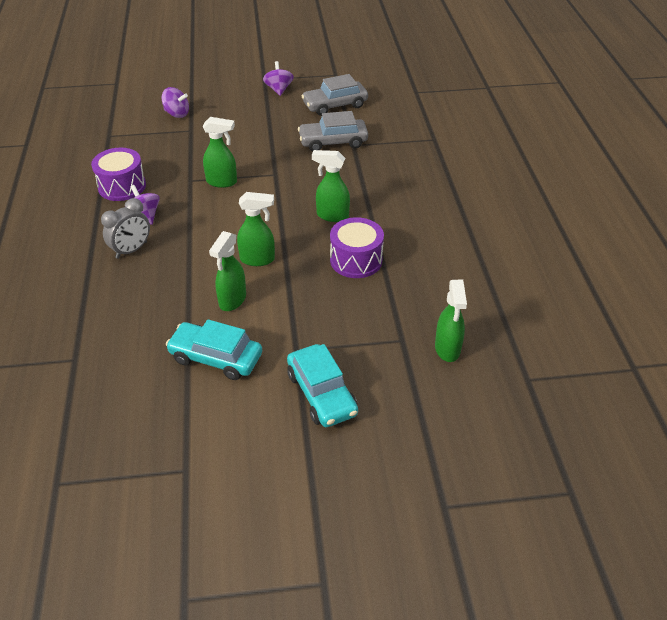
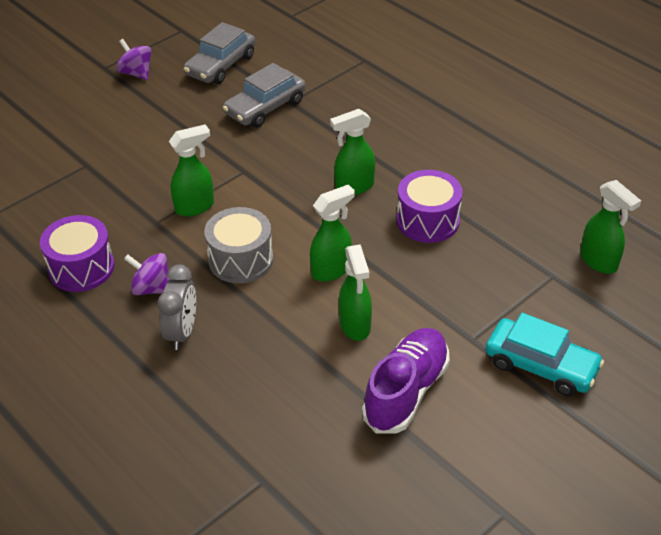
camera: 35 degrees left, 0 degrees up
(177, 114) = (45, 153): purple spinning top -> none
(212, 225) = (240, 259): none -> grey drum
(216, 358) = (406, 391): turquoise car -> purple shoe

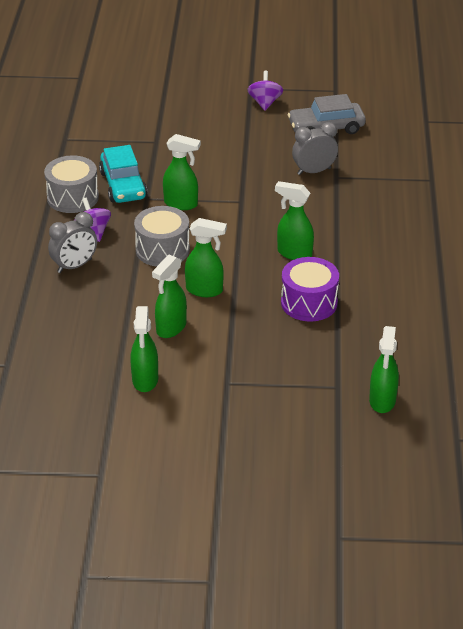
camera: 45 degrees right, 5 degrees down
(81, 268) = (73, 197): purple drum -> grey drum
(265, 107) = (314, 171): grey car -> grey clock
(406, 391) = (145, 380): purple shoe -> green spray bottle
(541, 365) = (244, 426): turquoise car -> turquoise car (123, 185)

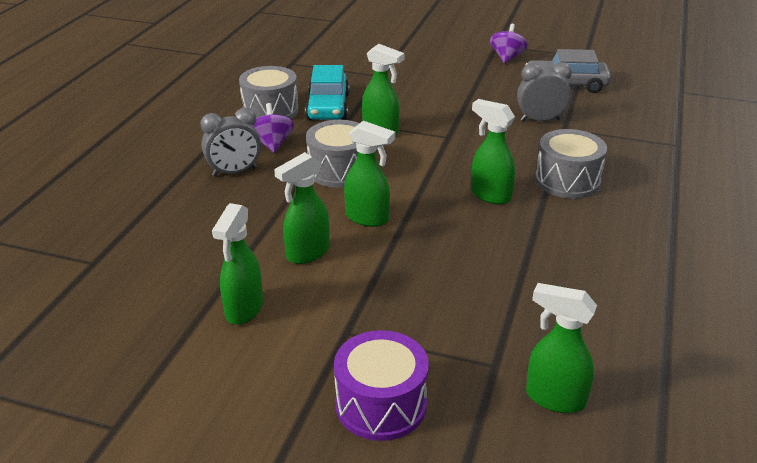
camera: 15 degrees right, 5 degrees down
(309, 303) = (490, 252): purple drum -> purple drum (381, 404)
(351, 229) = (567, 181): none -> grey drum
(382, 401) = (554, 398): green spray bottle -> green spray bottle turned 90 degrees clockwise

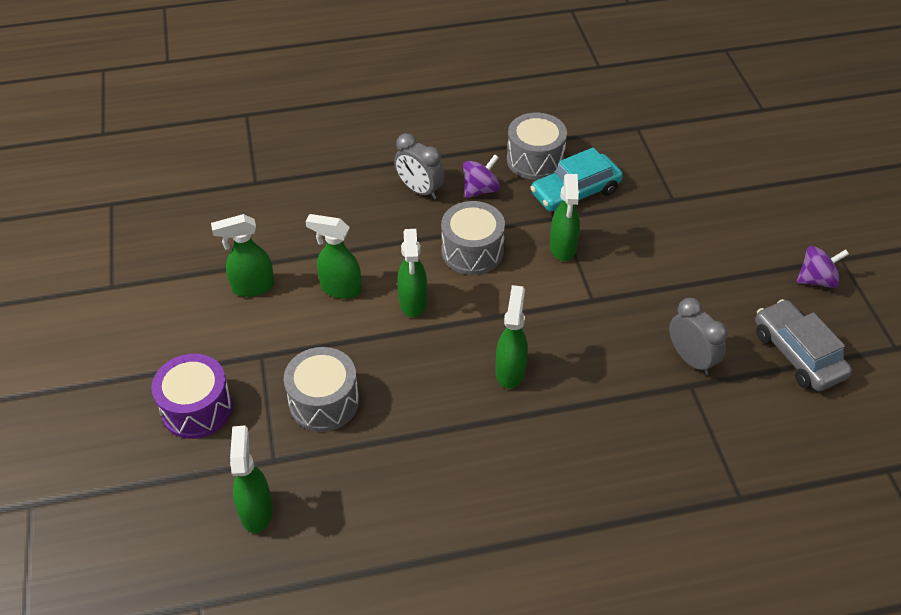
camera: 60 degrees right, 15 degrees up
(567, 181) = (583, 421): grey drum -> grey drum (324, 402)

